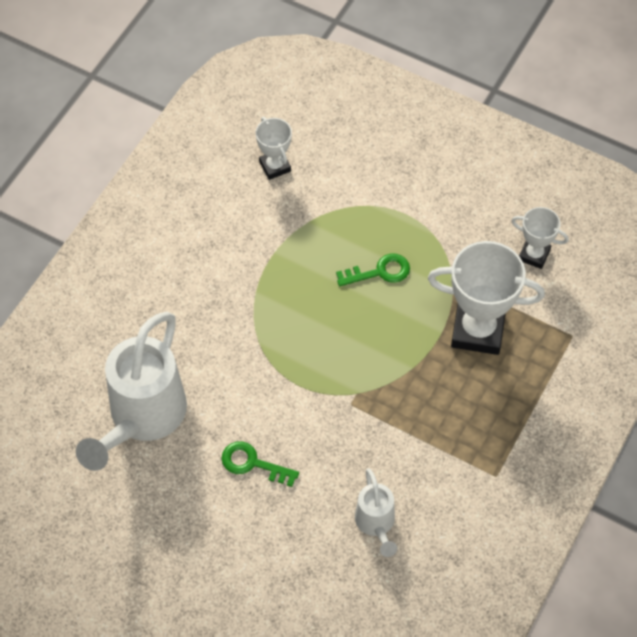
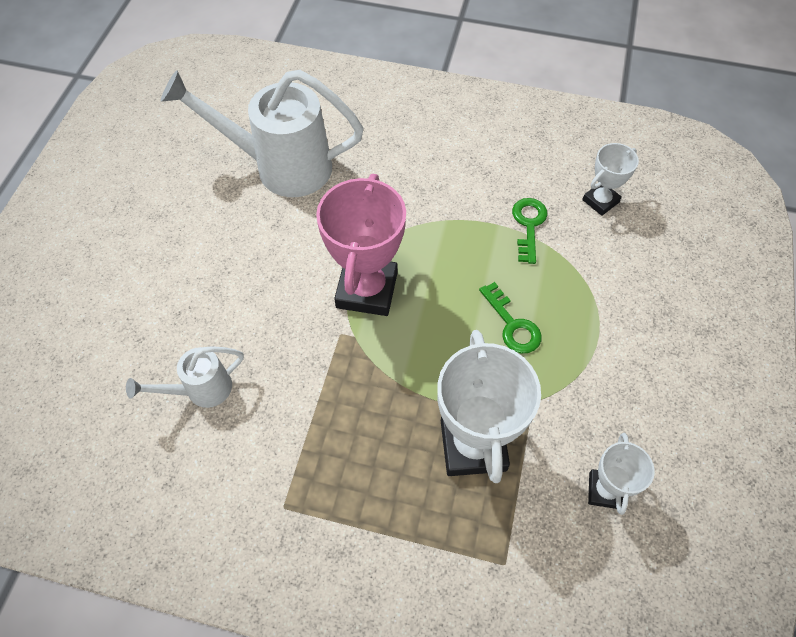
camera: 75 degrees right, 0 degrees up
(253, 463) = (251, 263): green key -> green key (529, 225)
(312, 373) = (367, 290): none -> pink trophy

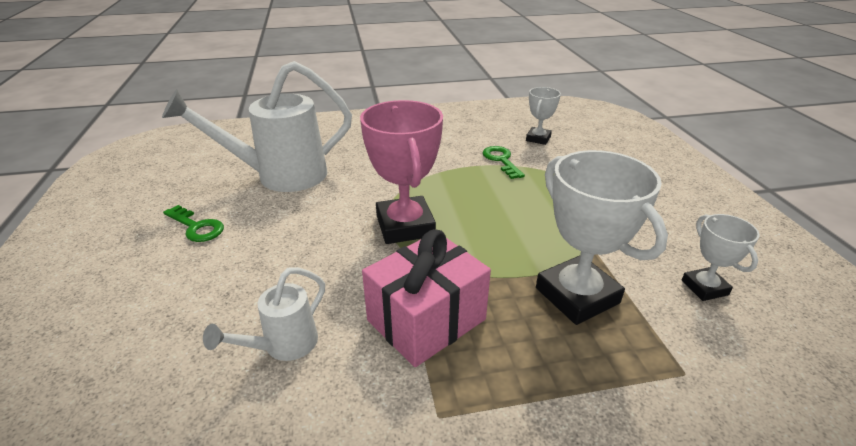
camera: 25 degrees left, 25 degrees down
(324, 413) = (426, 320): none -> pink gift
(512, 324) = (538, 213): green key -> green key (196, 227)

